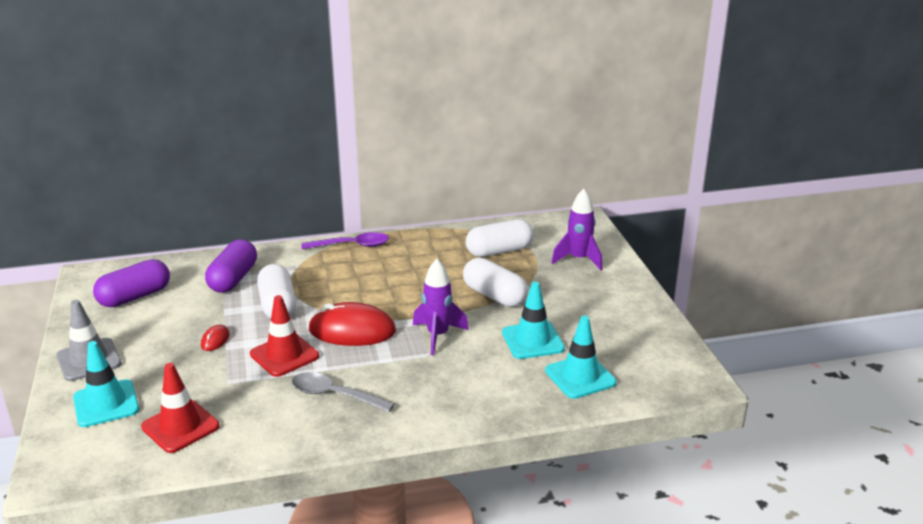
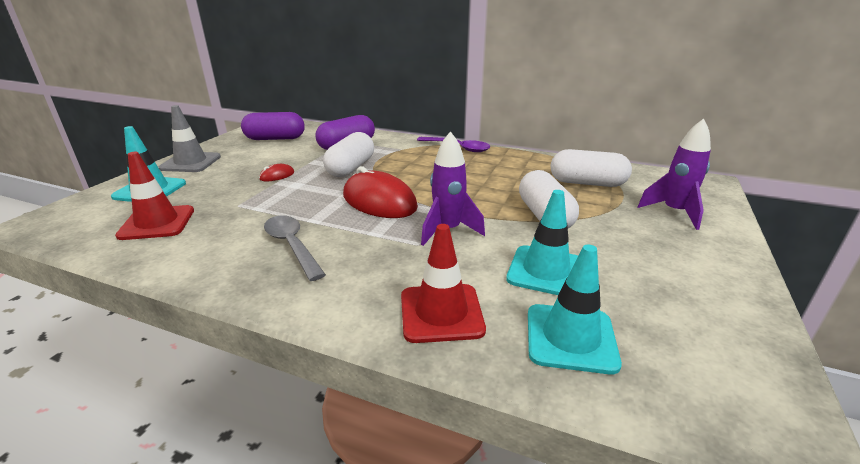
camera: 35 degrees right, 0 degrees up
(284, 355) = (304, 201): red traffic cone -> red traffic cone (441, 313)

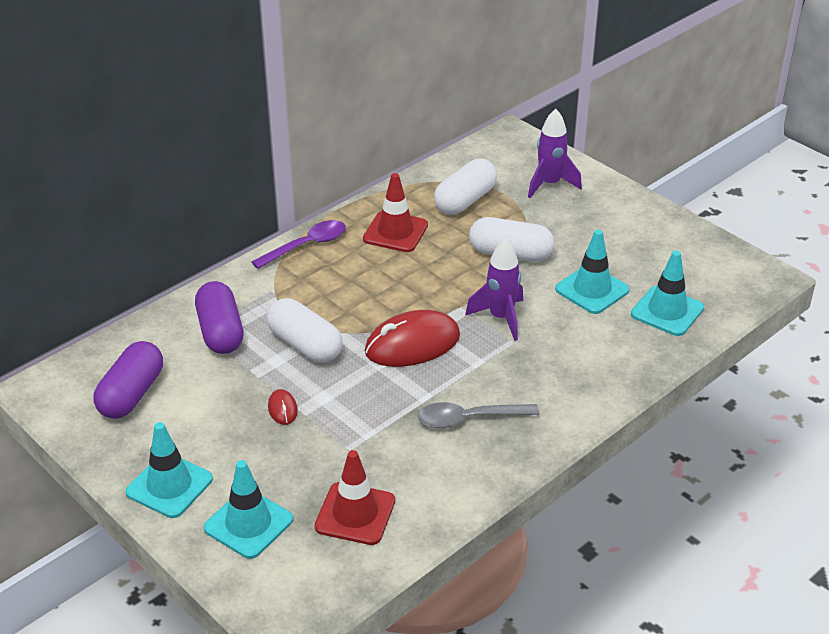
camera: 65 degrees left, 10 degrees up
(191, 162) = (169, 486): grey traffic cone -> turquoise traffic cone
(441, 313) = (613, 358): red traffic cone -> red traffic cone (395, 232)

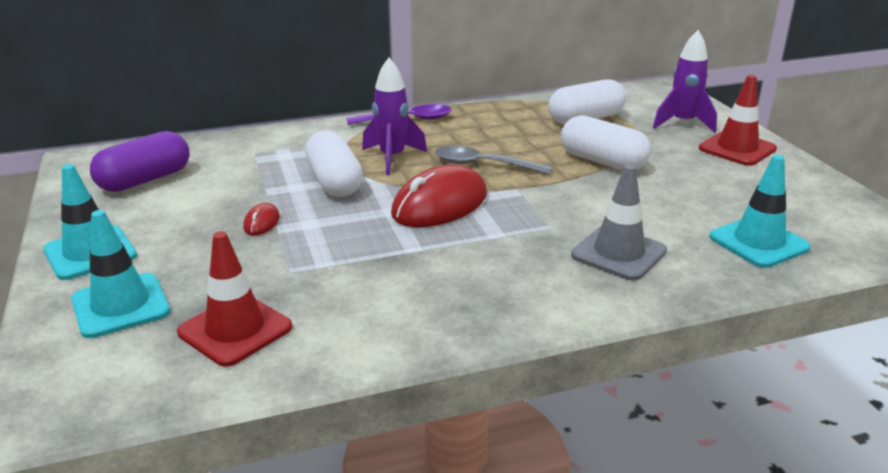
camera: 25 degrees right, 10 degrees down
(220, 332) = (270, 157): purple capsule -> none
(395, 232) = (498, 126): red traffic cone -> red traffic cone (737, 149)
(412, 344) = (440, 204): red mouse -> red mouse turned 45 degrees counterclockwise
(468, 419) = (443, 279): grey spoon -> grey spoon (483, 165)
(501, 318) = (552, 205): purple rocket -> purple rocket (392, 158)
(577, 353) = (618, 253): none -> grey traffic cone
(592, 290) = (675, 206): turquoise traffic cone -> none

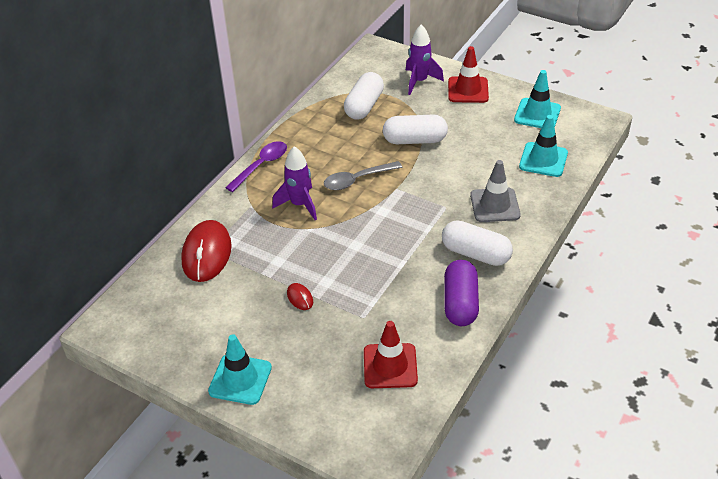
camera: 40 degrees left, 15 degrees up
(120, 306) = (314, 394): turquoise traffic cone -> turquoise traffic cone (537, 114)
(145, 180) = (178, 314): purple capsule -> purple capsule (460, 303)
(334, 182) = (294, 244): white capsule -> white capsule (475, 254)
(440, 204) = (374, 225): red mouse -> red mouse (206, 254)

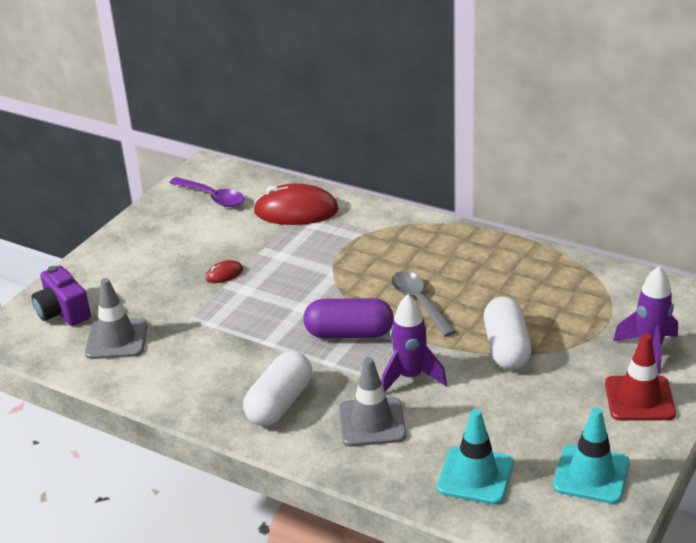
camera: 90 degrees right, 10 degrees down
(240, 379) = (124, 248): turquoise traffic cone -> none
(261, 165) = (442, 231): purple spoon -> purple spoon (212, 197)
(299, 205) = (372, 263): purple rocket -> purple rocket (410, 377)
(343, 415) = (63, 312): none -> purple camera
(364, 106) = (576, 300): white capsule -> none
(390, 366) = (116, 339): red traffic cone -> grey traffic cone
(460, 303) = (198, 390): purple capsule -> purple capsule (349, 333)

